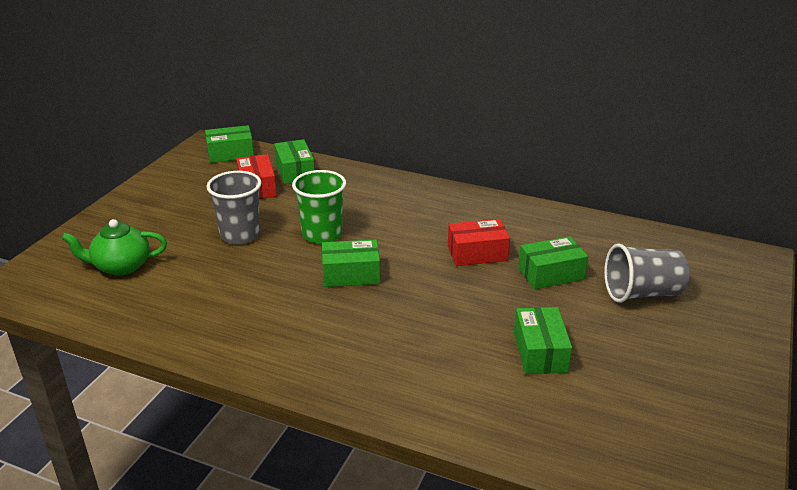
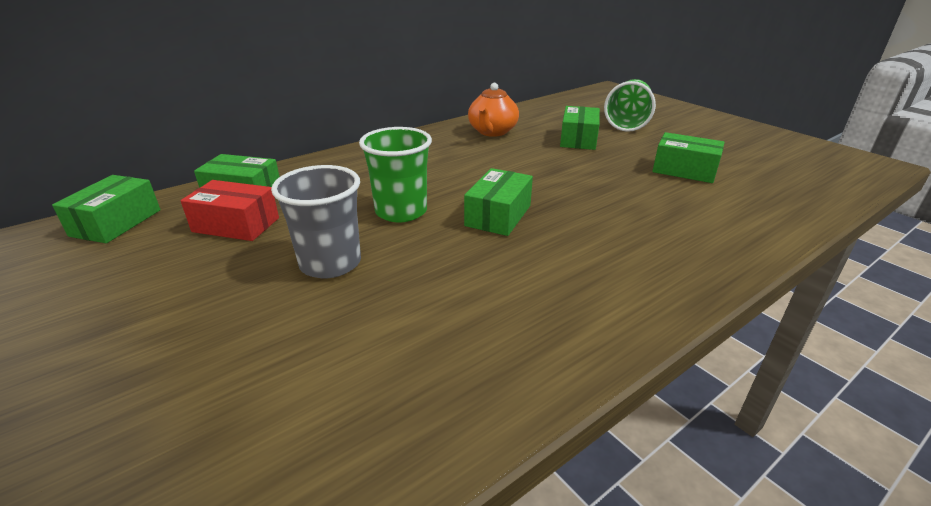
camera: 60 degrees left, 0 degrees up
(121, 266) = (266, 404): green teapot -> none
(477, 253) = (522, 154): red box -> none
(512, 224) = (492, 132): none -> orange teapot
(642, 293) = (627, 122): grey cup -> green cup

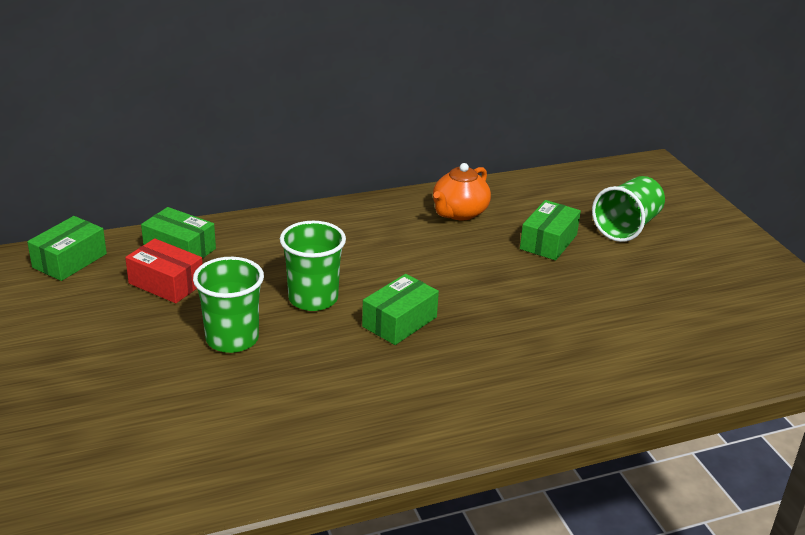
camera: 15 degrees right, 0 degrees up
(330, 263) = (232, 339): grey cup -> green cup
(684, 170) = (630, 307): green box -> none

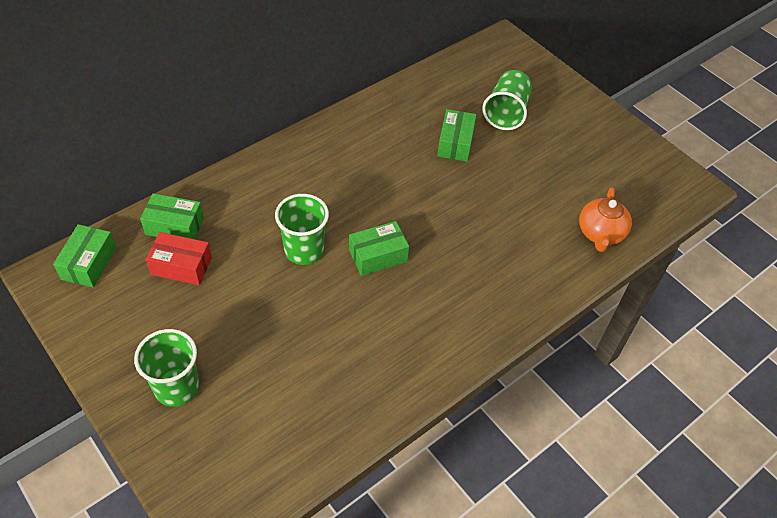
camera: 20 degrees left, 20 degrees up
(232, 339) = (260, 309): green cup -> green cup (177, 387)
(399, 322) = (378, 256): green box -> green box turned 45 degrees clockwise
(459, 213) = (378, 129): orange teapot -> orange teapot (600, 234)

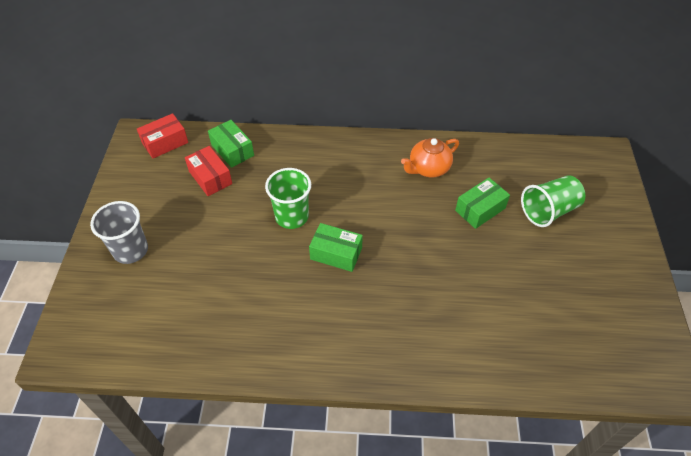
camera: 45 degrees right, 0 degrees up
(89, 263) = (165, 143): green box -> red box
(177, 387) = (130, 250): green cup -> grey cup
(600, 234) = (531, 358): orange teapot -> orange teapot (428, 168)

